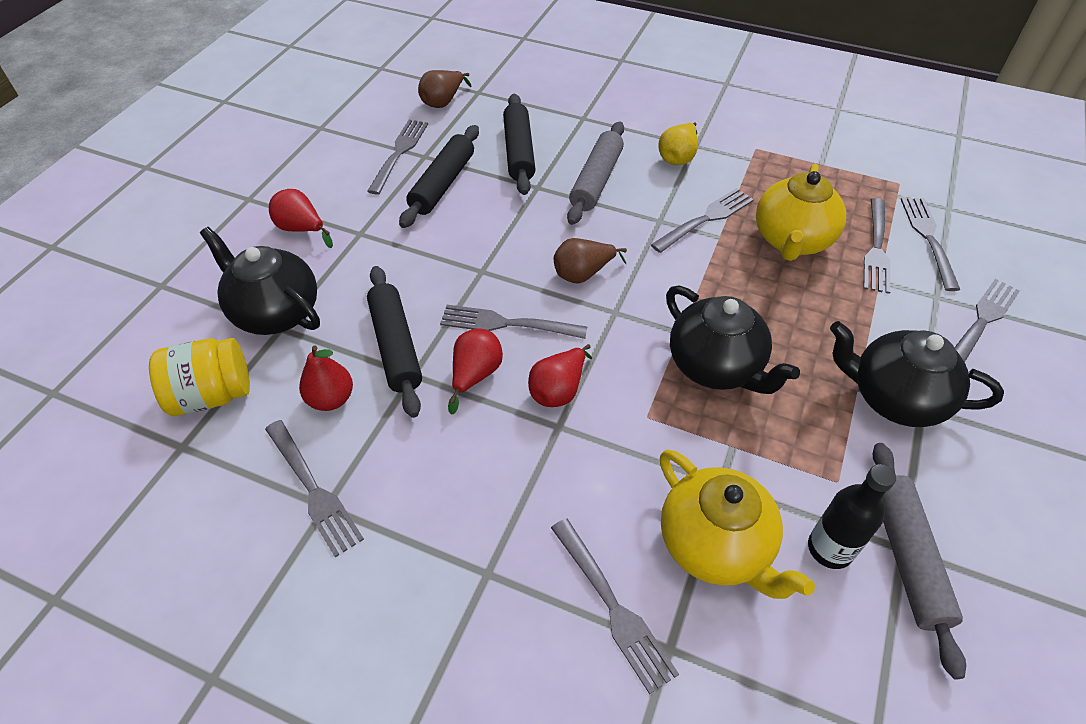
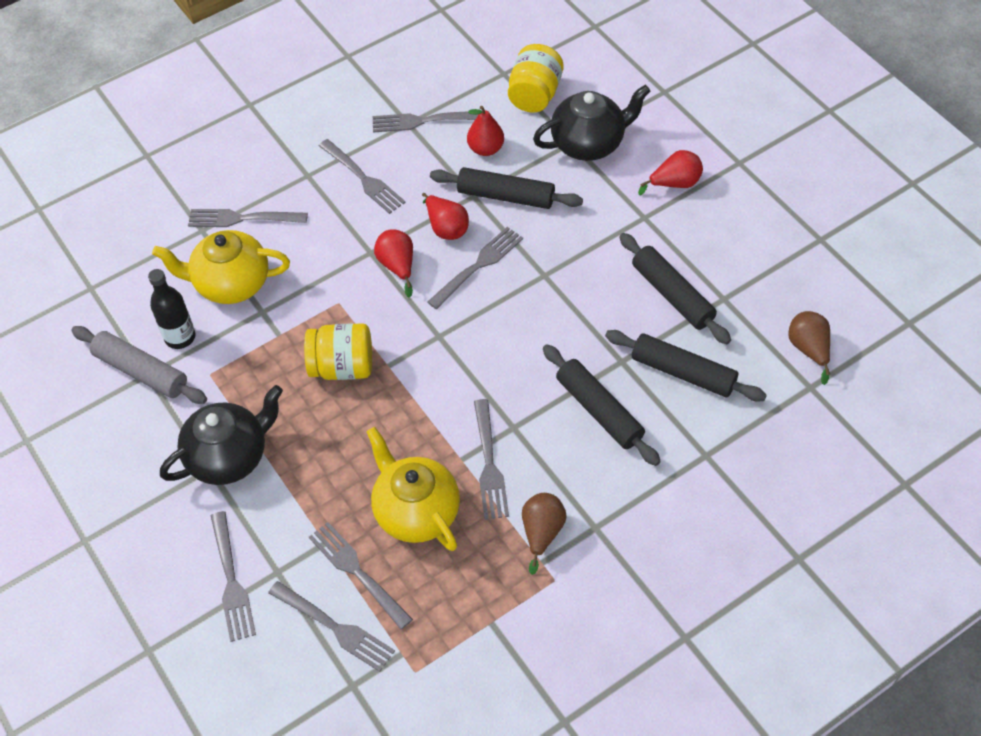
camera: 125 degrees right, 5 degrees up
(399, 153) = (740, 282): grey fork -> grey fork (363, 178)
(583, 274) = (492, 337): brown pear -> brown pear (542, 532)
(596, 180) = (599, 411): grey rolling pin -> black rolling pin
(678, 157) = (587, 499): yellow pear -> none
(716, 367) = (342, 367): black teapot -> yellow jar

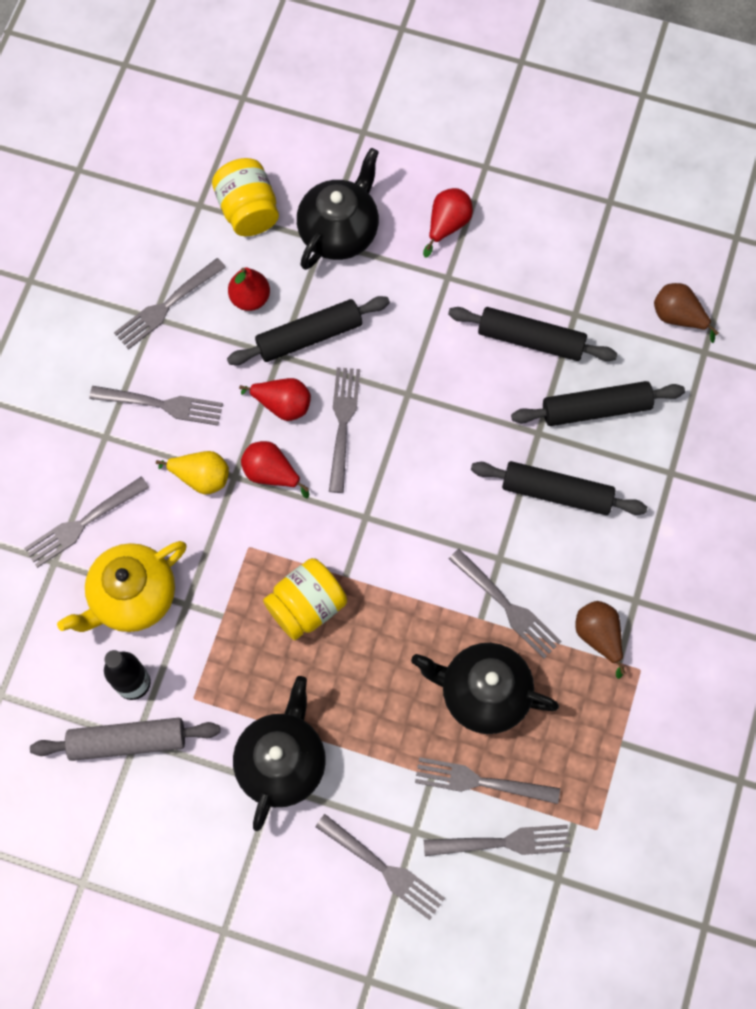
camera: 40 degrees left, 15 degrees up
(347, 239) = (201, 477): none -> yellow pear
(416, 511) = (483, 693): yellow teapot -> black teapot

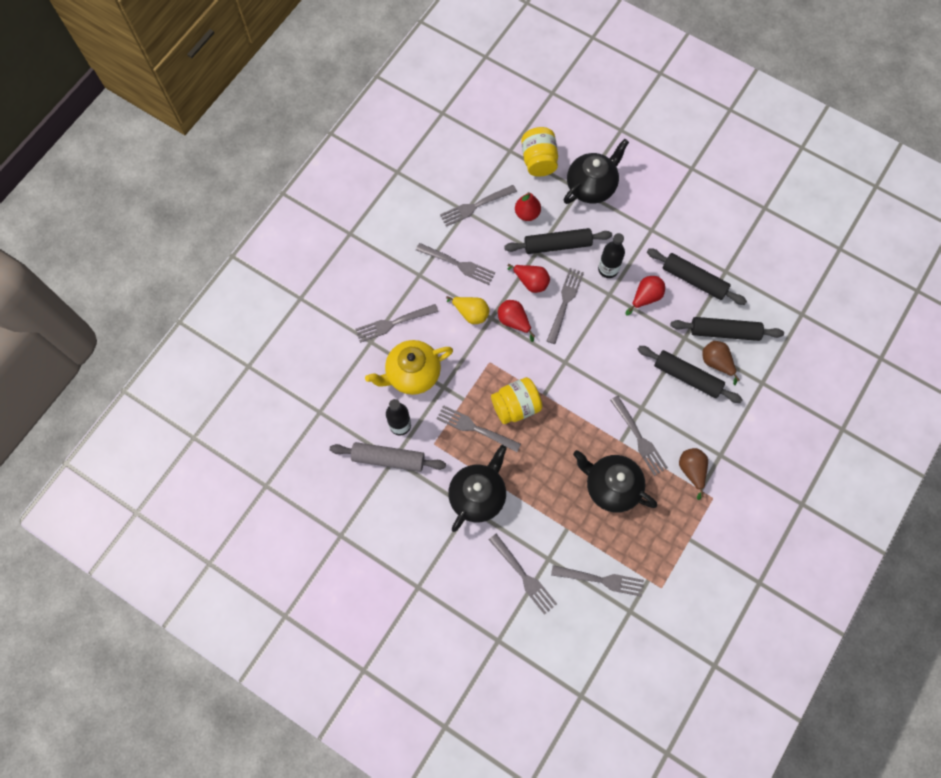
camera: 15 degrees right, 0 degrees up
(396, 355) = (608, 269): none -> black bottle
(447, 225) = (659, 198): red pear -> red pear (645, 297)
(480, 782) = (596, 539): grey fork -> grey fork (475, 428)
(678, 317) = (790, 288): brown pear -> brown pear (716, 363)

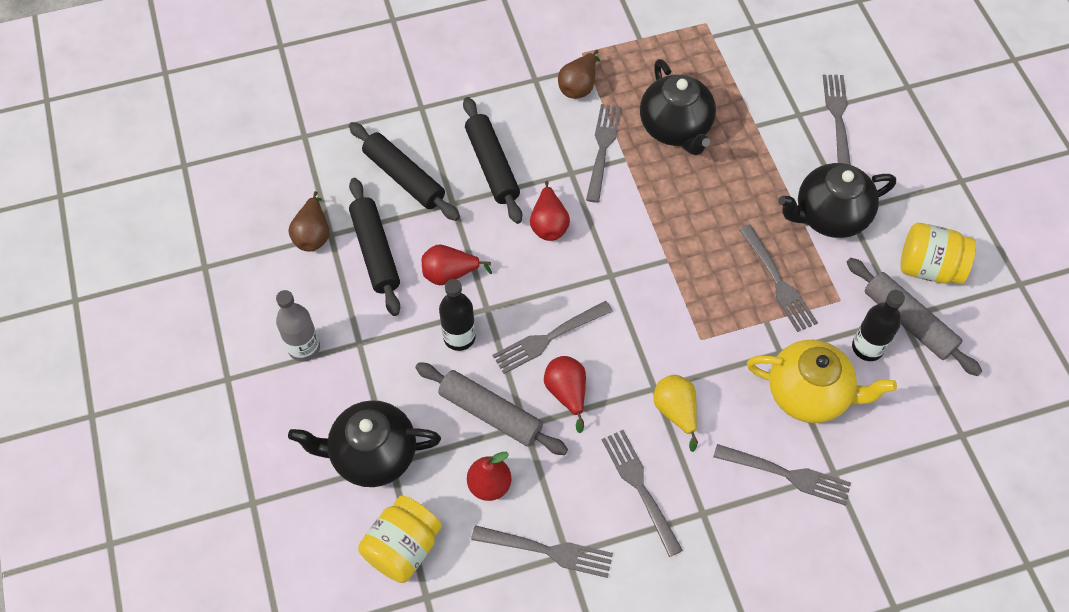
camera: 140 degrees left, 10 degrees down
(514, 321) = (630, 362): red pear -> red pear (549, 224)
(516, 406) = (710, 270): yellow jar -> yellow jar (928, 267)
(557, 245) = (490, 413): black rolling pin -> grey rolling pin
(601, 580) = (760, 65): grey fork -> none
(674, 207) = (304, 348): none -> grey bottle
(716, 363) = (447, 156): brown pear -> brown pear (313, 235)

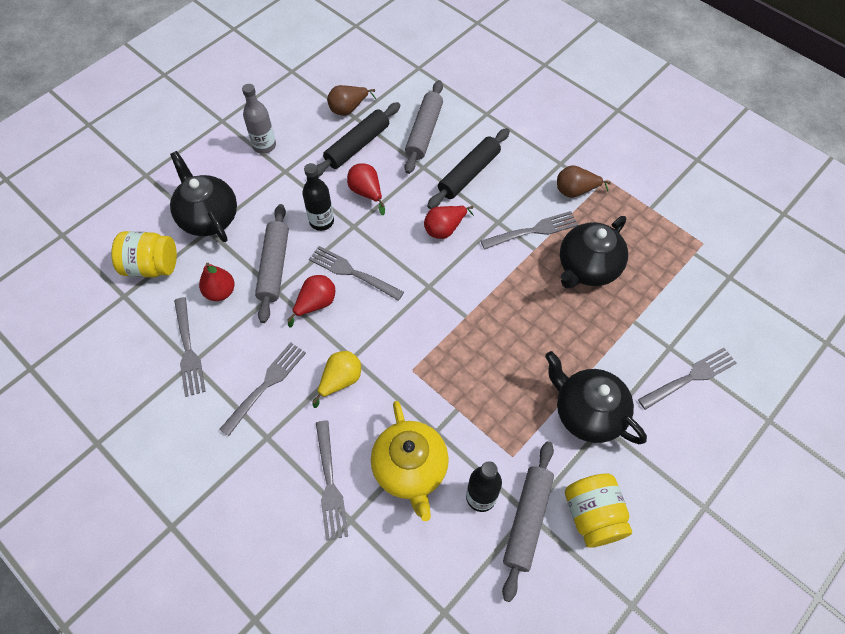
camera: 60 degrees right, 0 degrees up
(404, 178) = (424, 132): black rolling pin -> grey rolling pin
(778, 281) = (498, 401): grey fork -> none

